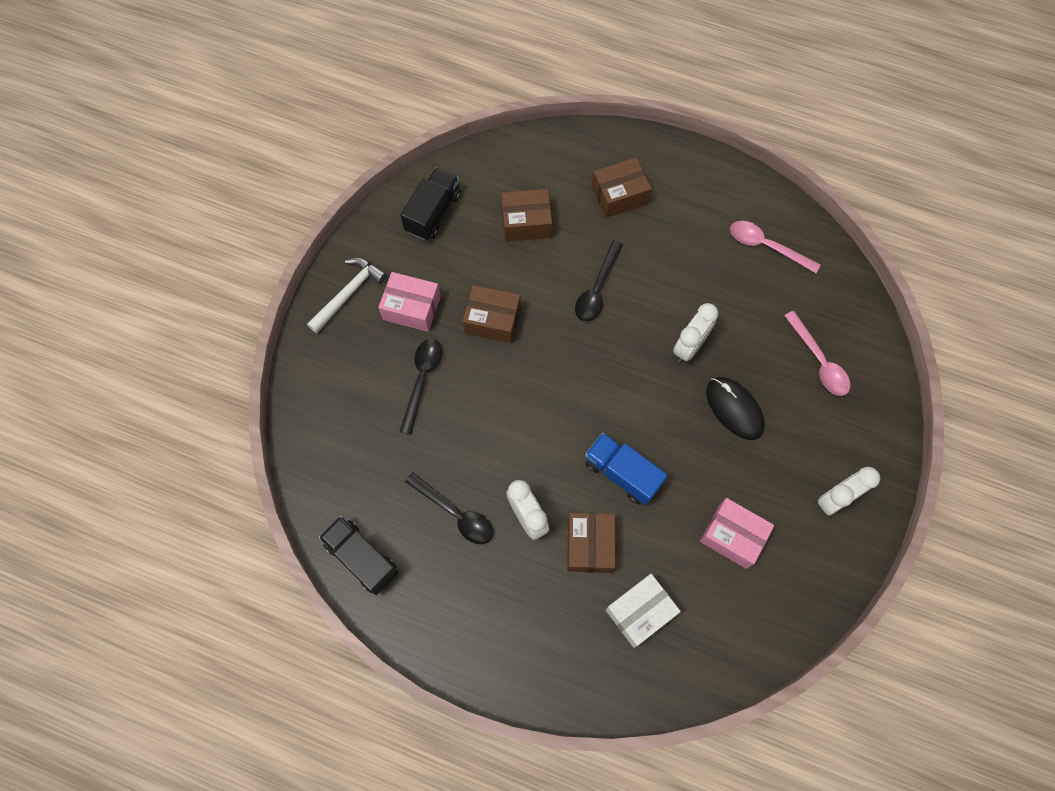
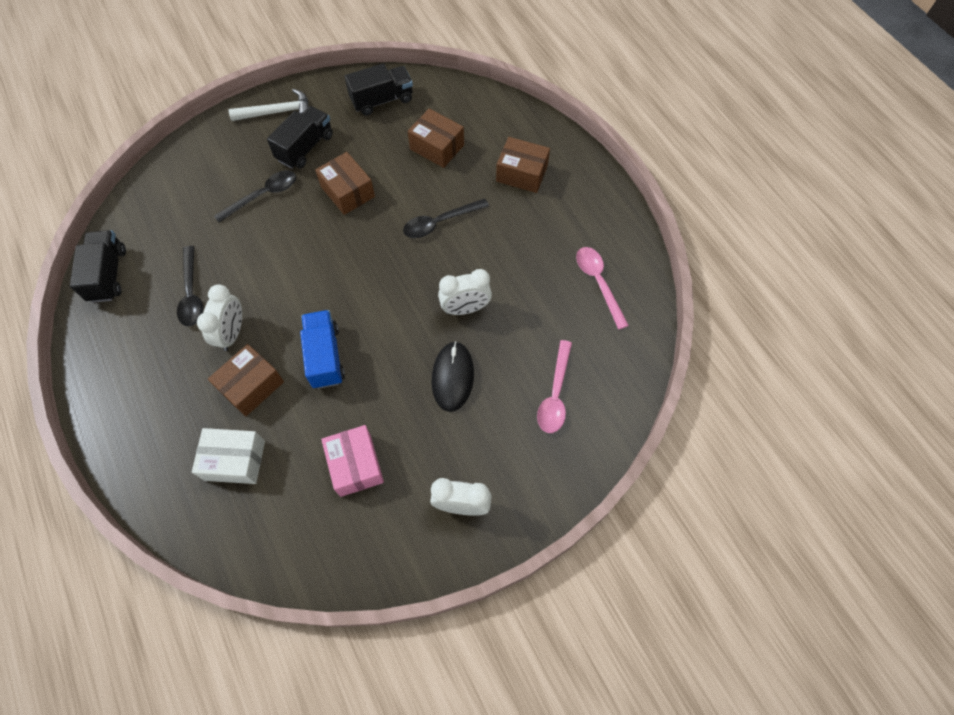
camera: 40 degrees right, 5 degrees down
(412, 308) = (305, 148): pink box -> black truck

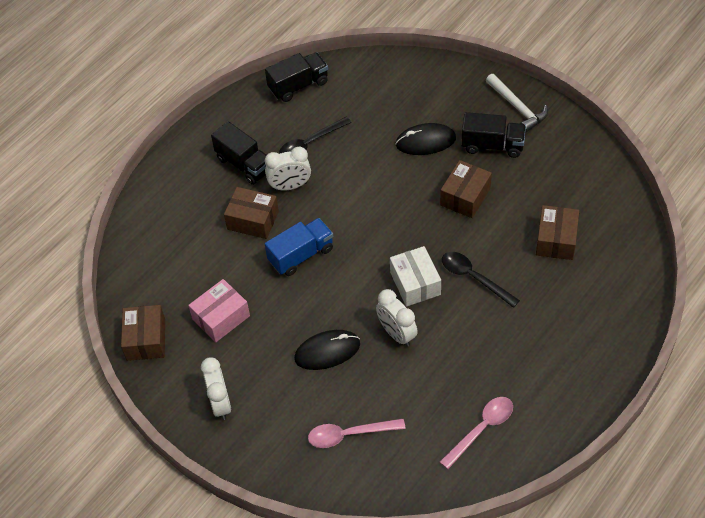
camera: 70 degrees right, 10 degrees down
(235, 460) = (190, 240): white box -> white box (415, 283)
(263, 196) = (425, 141): black spoon -> black mouse
(382, 100) = (582, 175): black truck -> black truck (244, 164)
(521, 173) = (569, 319): brown box -> brown box (146, 339)

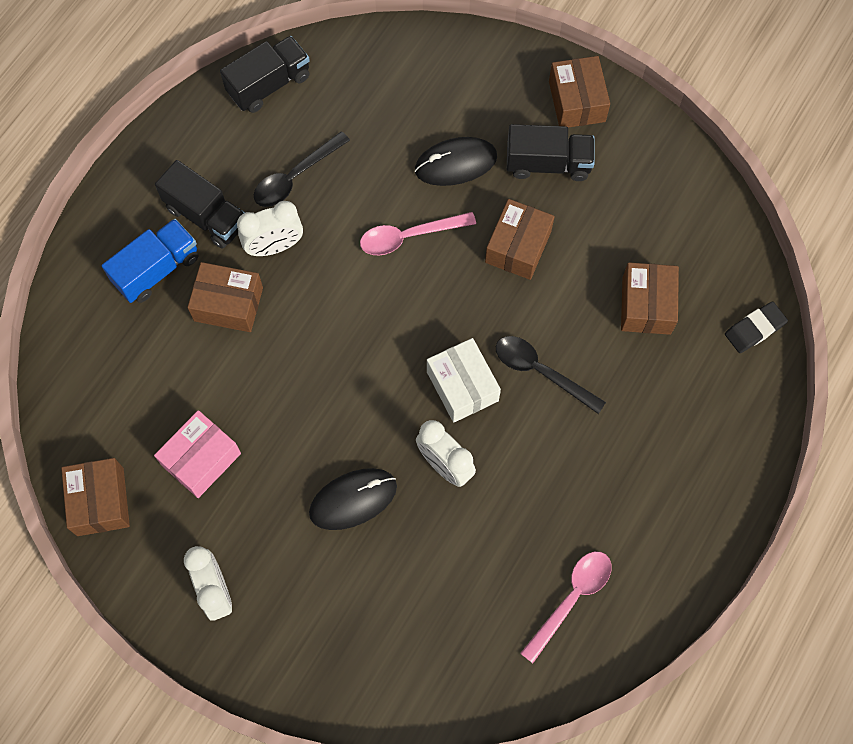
camera: 10 degrees left, 15 degrees up
(301, 255) = (301, 354): blue truck -> blue truck (157, 269)
(349, 434) = (395, 622): pink spoon -> pink spoon (409, 236)
(517, 107) = (577, 101): white hammer -> brown box
(636, 260) = (754, 329): none -> black eraser

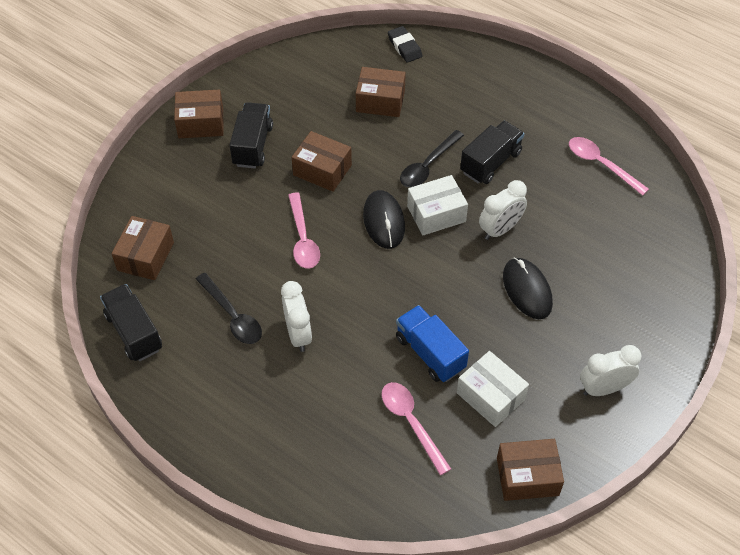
camera: 85 degrees left, 15 degrees down
(157, 269) = (308, 428): blue truck -> blue truck (430, 353)
(165, 374) = (411, 423): none -> pink spoon
(201, 459) = (490, 396): pink box -> white box
(206, 216) = (260, 386): black truck -> black truck (490, 162)
(228, 304) = (349, 371): brown box -> brown box (146, 256)
(455, 163) = (241, 203): black mouse -> black mouse (384, 221)

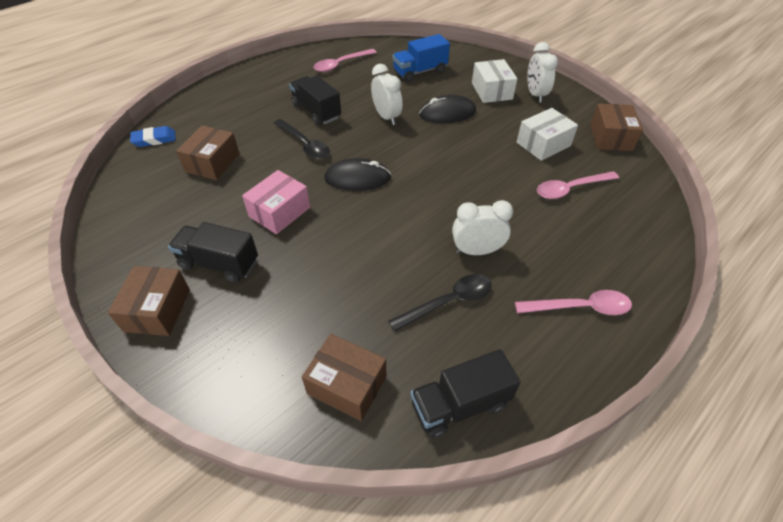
camera: 80 degrees left, 5 degrees down
(303, 239) = (361, 235): pink spoon -> pink spoon (580, 307)
(322, 170) = (279, 212): brown box -> pink box
(404, 47) = (154, 139): black eraser -> blue eraser
(430, 353) = (502, 169): blue truck -> blue truck (420, 72)
(436, 214) = (359, 147): white box -> white box (491, 91)

